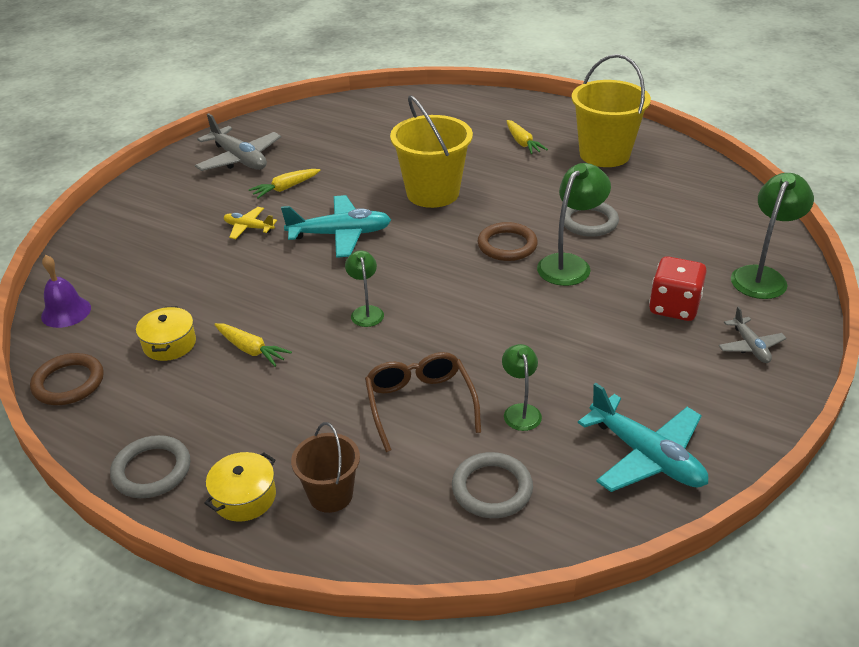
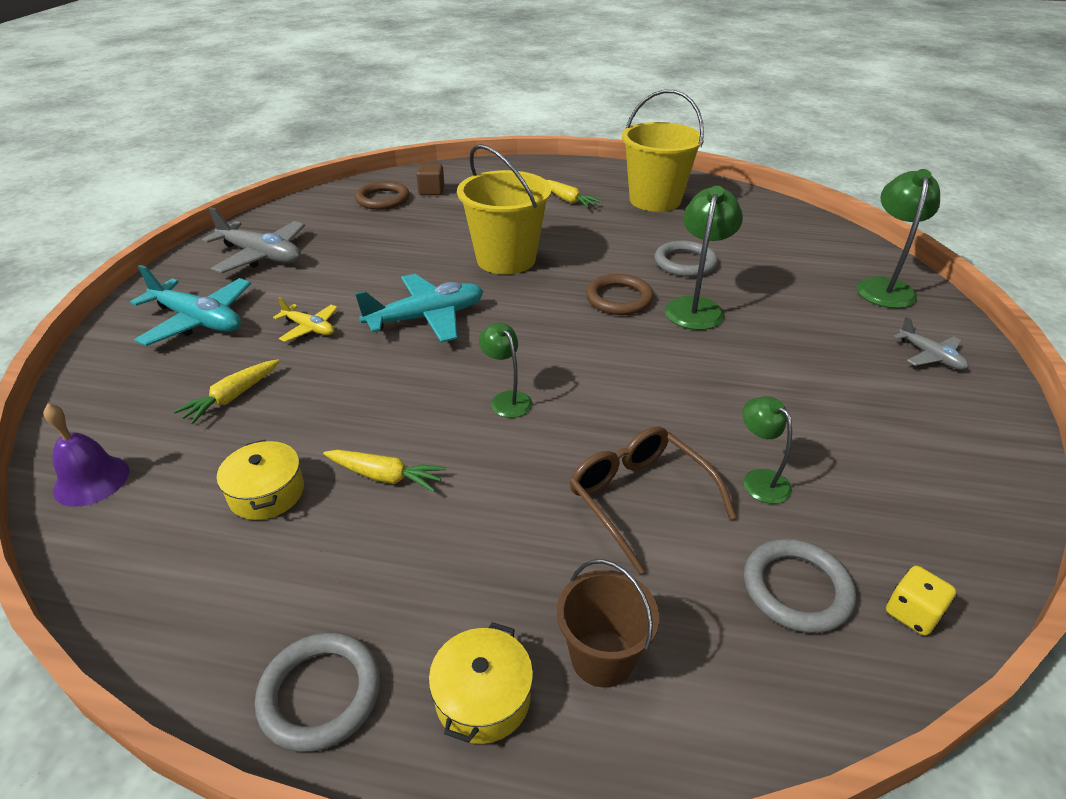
camera: 20 degrees left, 0 degrees up
(68, 383) = (131, 585): brown ring -> brown ring (383, 199)
(249, 228) = (309, 328): yellow plane -> yellow plane turned 150 degrees counterclockwise
(285, 188) = (333, 279): yellow carrot -> yellow carrot (232, 397)
(405, 116) = (431, 191): none -> brown cube
(565, 524) = (912, 613): none -> yellow dice
(646, 456) = (930, 500): turquoise plane -> turquoise plane (198, 321)
(674, 307) = (829, 331): red dice -> none

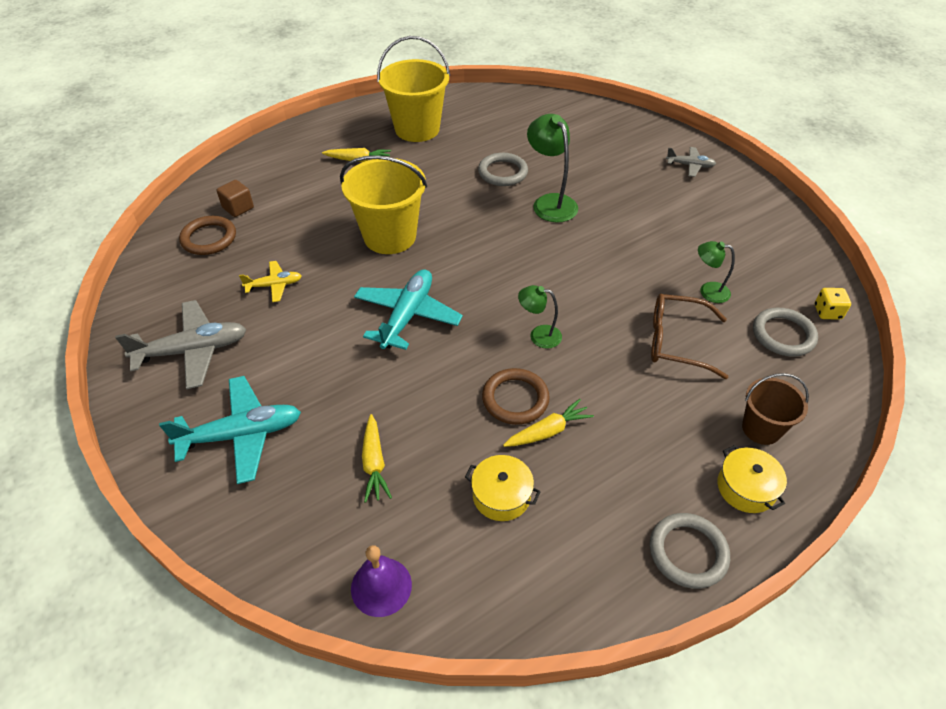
camera: 45 degrees left, 10 degrees up
(309, 328) = (340, 379): yellow plane -> yellow plane (274, 285)
(619, 299) = (502, 223): brown ring -> brown ring (515, 399)
(884, 287) = (621, 129): green lamp -> none

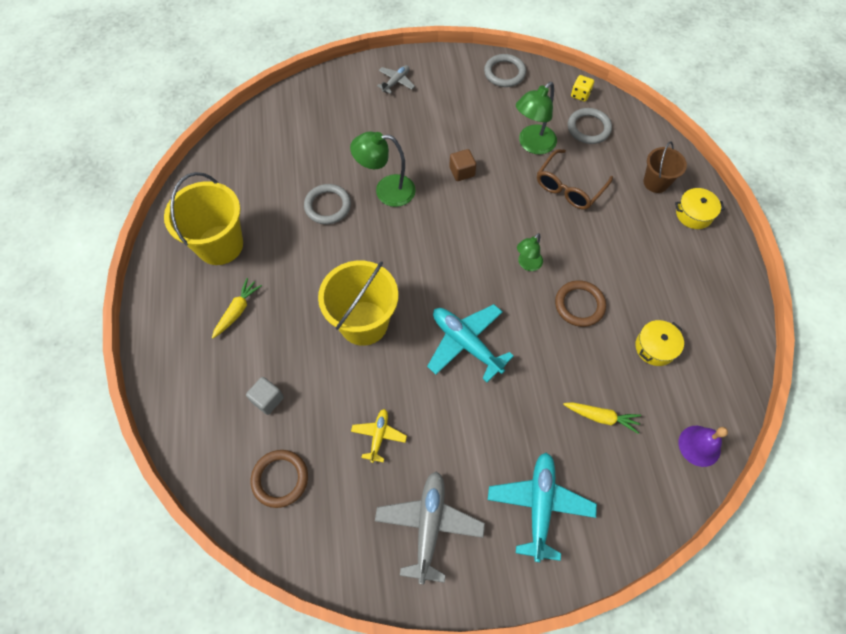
camera: 65 degrees left, 15 degrees up
(238, 208) = (247, 440): brown cube -> brown cube (462, 172)
(281, 206) = (268, 399): none -> grey cube
(548, 431) = (614, 297): yellow carrot -> none
(688, 552) = (726, 266): grey ring -> grey ring (504, 73)
(708, 291) = (532, 145): green lamp -> green lamp, size x1.68

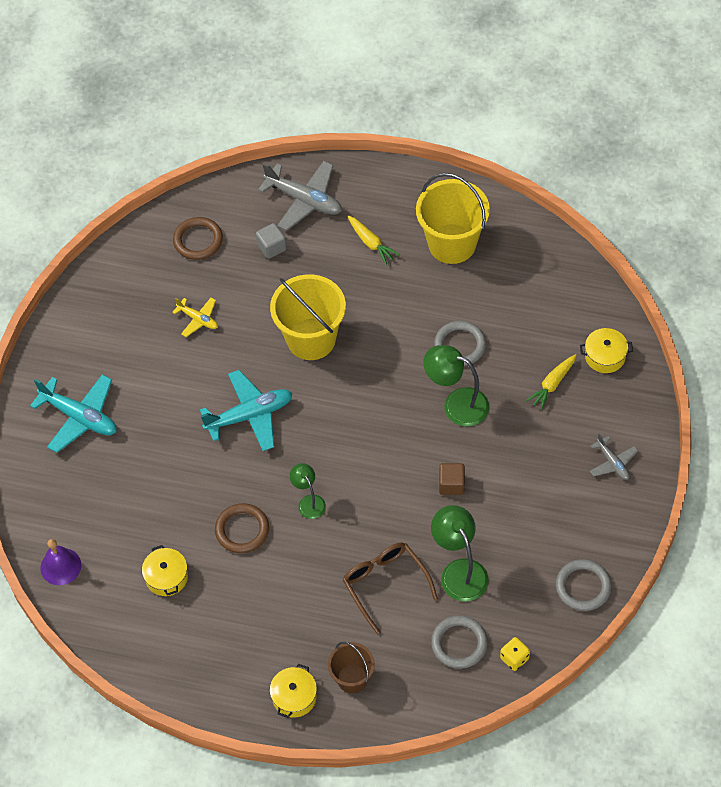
camera: 115 degrees right, 5 degrees down
(302, 110) = (605, 356): none -> yellow pot
(386, 191) = (456, 404): green lamp -> green lamp turned 90 degrees counterclockwise
(429, 526) = (107, 332): grey plane -> grey plane (304, 200)
(601, 417) = (126, 498): yellow carrot -> yellow carrot (552, 384)

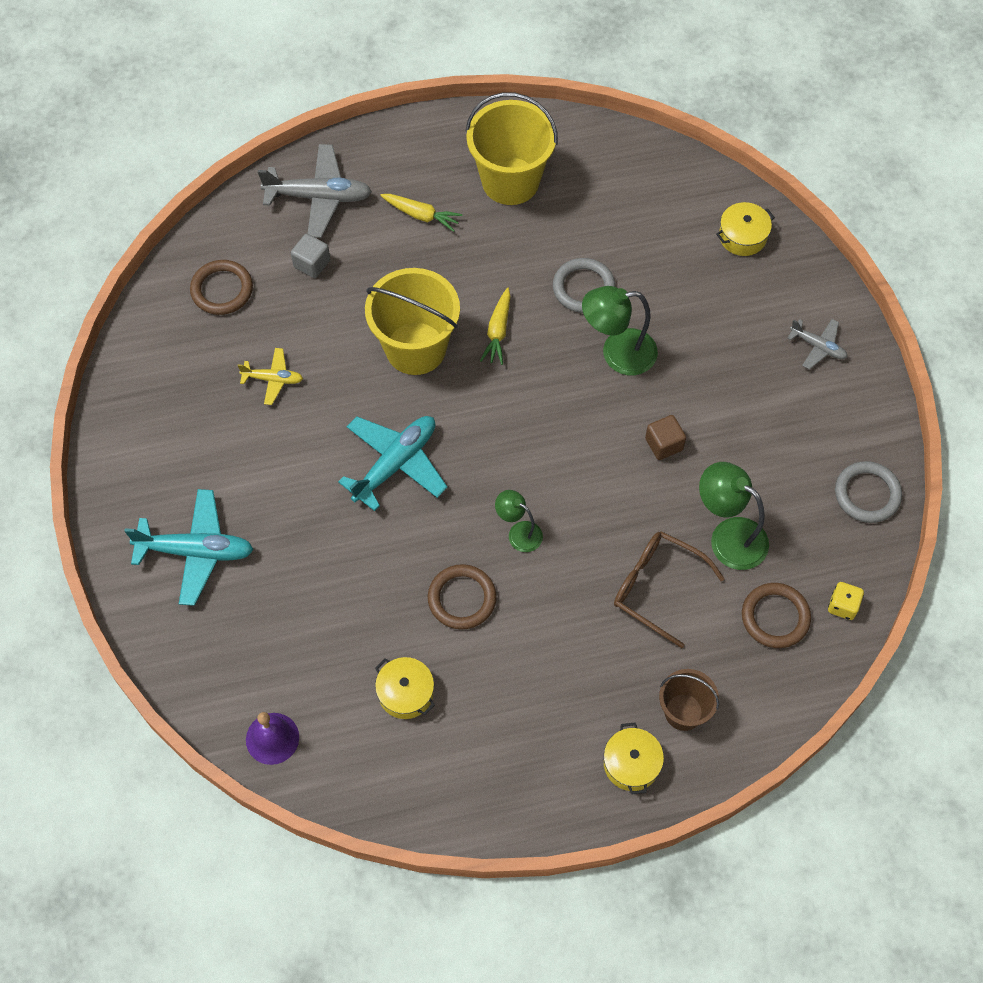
camera: 30 degrees left, 5 degrees up
(459, 643) = (775, 617): grey ring -> brown ring
(552, 384) = (706, 289): yellow carrot -> yellow carrot (498, 331)

